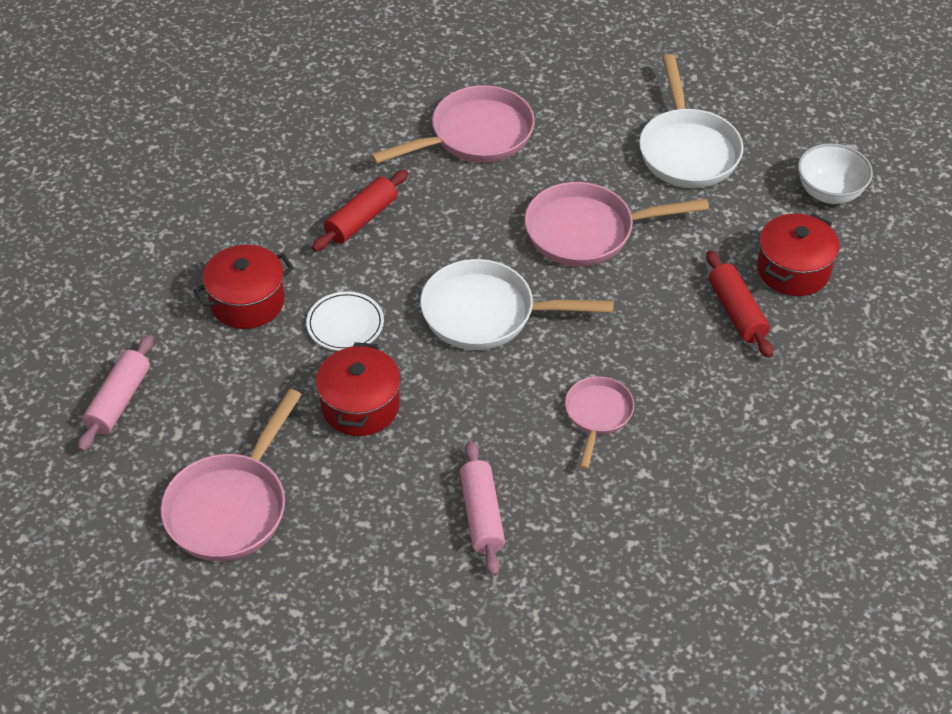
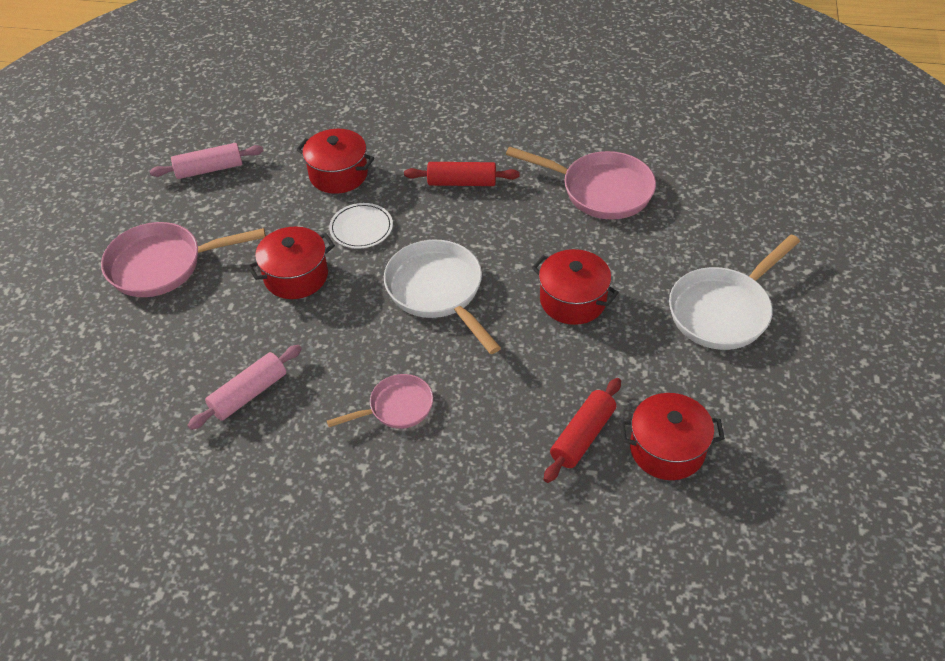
camera: 55 degrees right, 0 degrees up
(587, 232) = (573, 300): pink pan -> red pot
(829, 192) = (783, 427): white bowl -> none

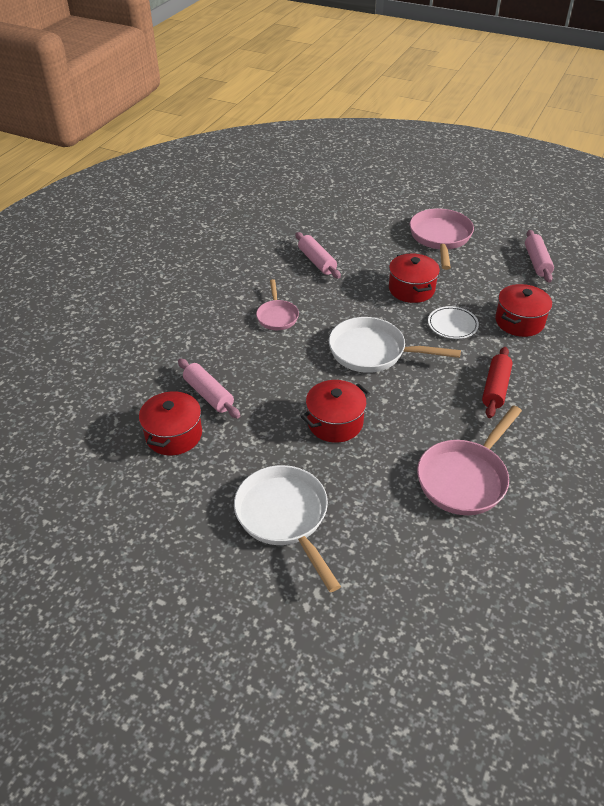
camera: 105 degrees right, 5 degrees down
(438, 291) = (372, 352): white pan -> white pan turned 150 degrees counterclockwise
(582, 436) = (209, 394): red rolling pin -> pink rolling pin

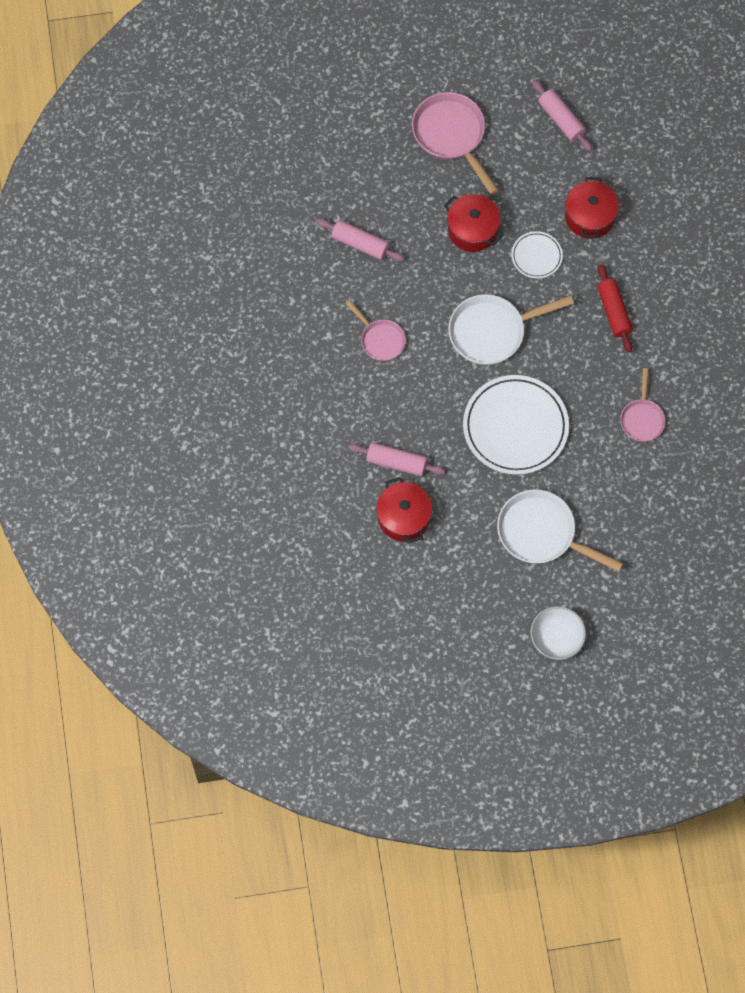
camera: 35 degrees left, 25 degrees up
(211, 625) = (556, 639): none -> white bowl
(335, 422) = (515, 427): red pot -> white plate
(464, 478) = (642, 419): pink pan -> pink pan, size x0.59

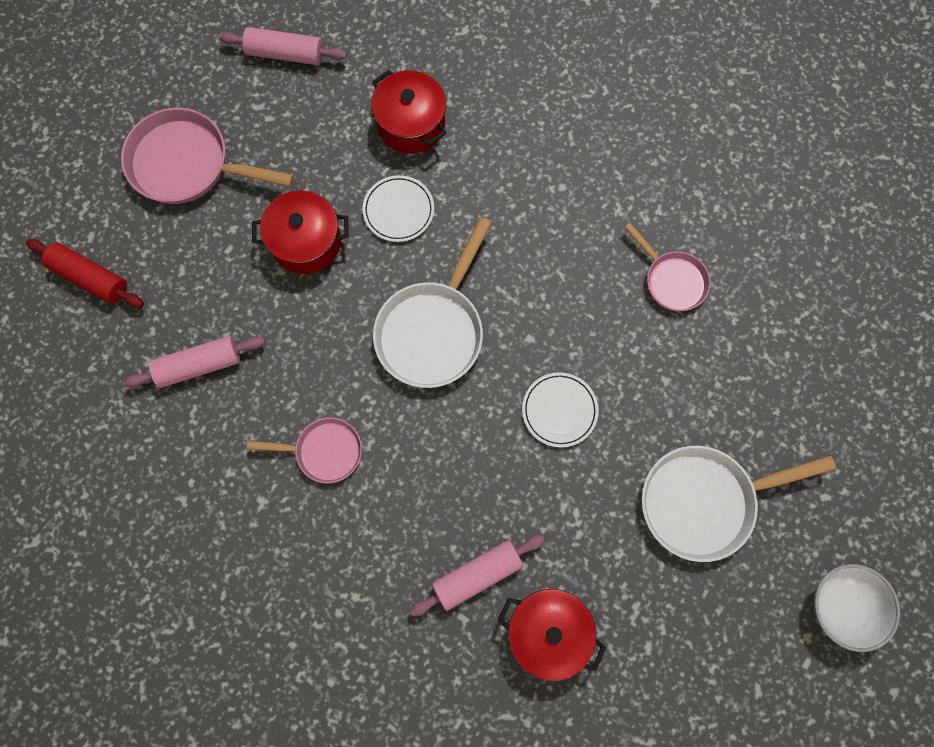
camera: 45 degrees left, 5 degrees up
(515, 427) = (559, 410): white plate -> white plate, size x0.50
(614, 312) = (532, 197): red rolling pin -> red rolling pin (90, 278)

